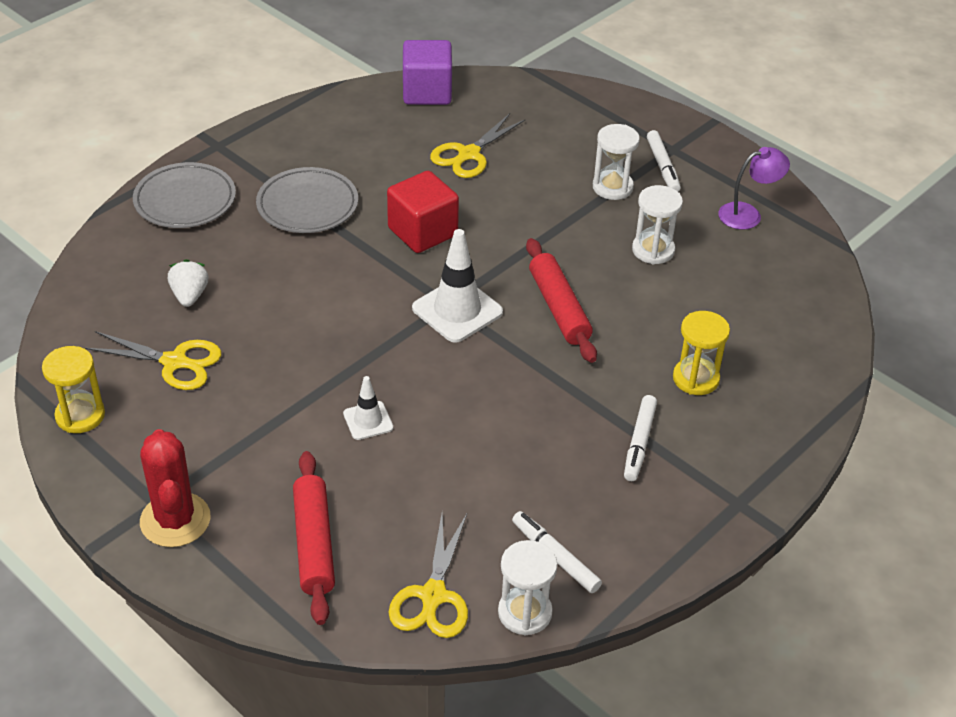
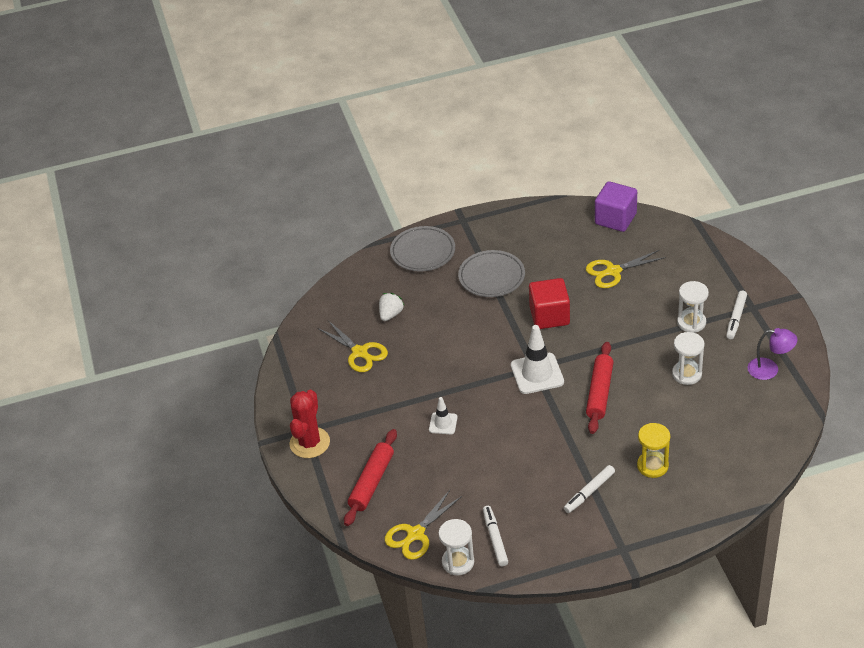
camera: 35 degrees right, 0 degrees up
(80, 415) = (294, 367): yellow hourglass -> none

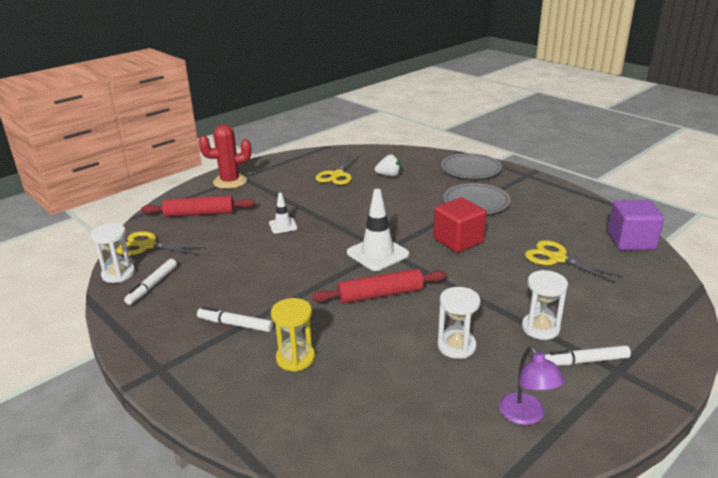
camera: 60 degrees right, 15 degrees down
(495, 539) = (152, 285): white marker -> white marker turned 150 degrees clockwise

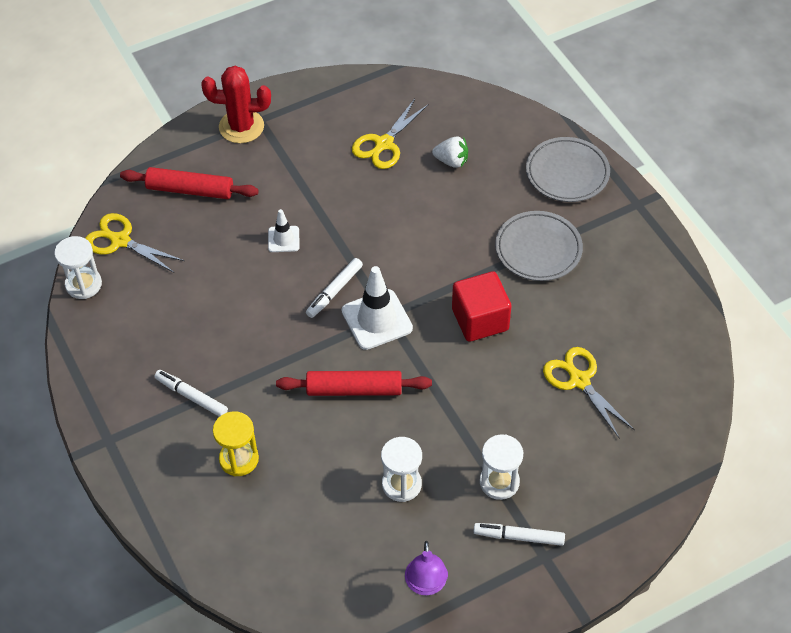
camera: 15 degrees right, 25 degrees up
(152, 285) = (117, 313): white marker -> white marker (334, 291)
(631, 241) = (686, 372): purple cube -> none

